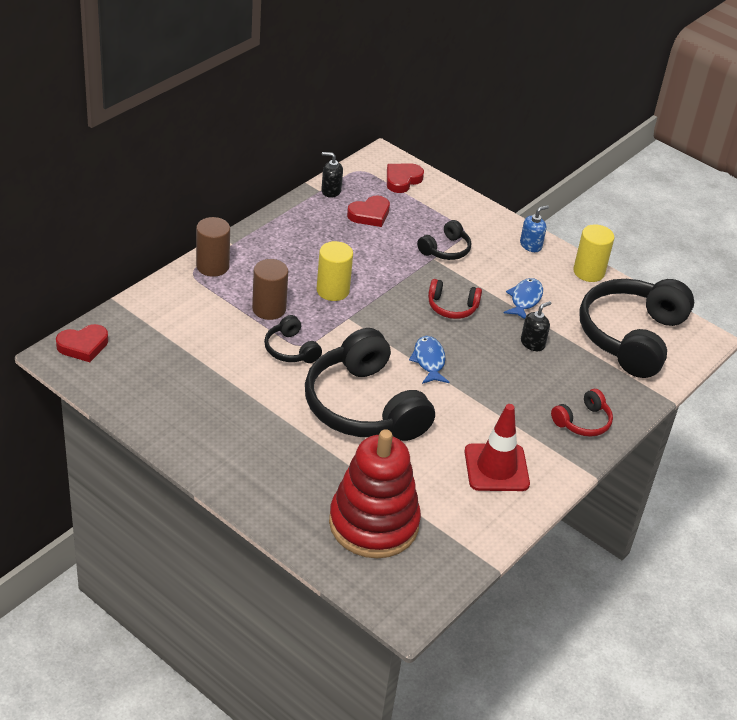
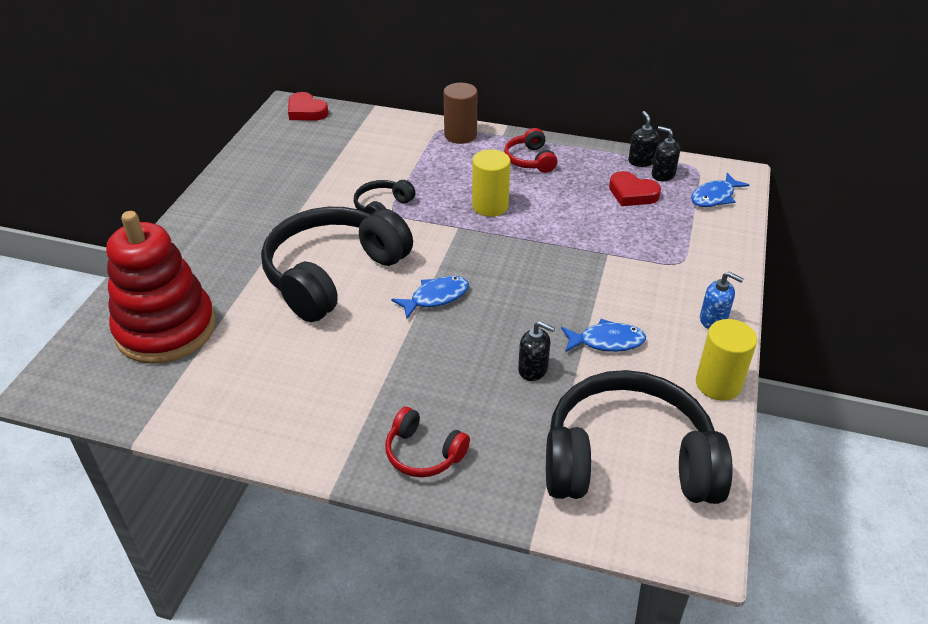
camera: 70 degrees right, 0 degrees up
(269, 309) = (429, 180): brown cylinder -> none
(356, 189) = (663, 175): none -> black soap dispenser
(402, 180) = (714, 197): red heart -> blue fish
(445, 249) = (632, 257): black headphones -> none
(452, 307) = (539, 289): red headphones -> red headphones (530, 160)
(496, 468) = (296, 397): red traffic cone -> none

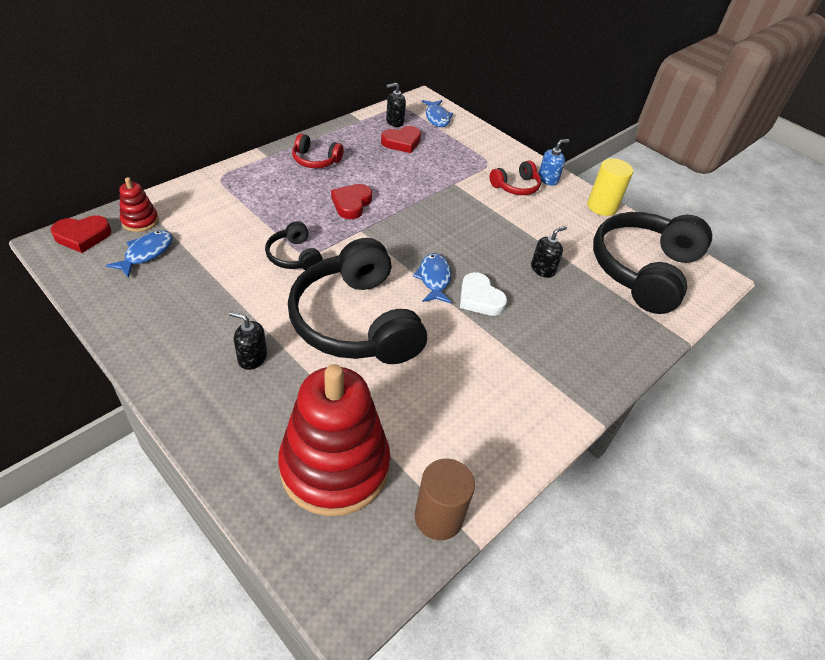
camera: 65 degrees left, 5 degrees up
(347, 123) = (140, 221): none -> red stacking toy
(423, 453) = (591, 357): red headphones -> red headphones (516, 186)
(437, 338) = (479, 298): none -> white heart
(460, 135) = (242, 174): brown cylinder -> brown cylinder (438, 517)
(490, 206) = (351, 204): yellow cylinder -> red heart
(607, 341) = (538, 227): blue fish -> blue fish (146, 253)
(641, 161) = (371, 121): black soap dispenser -> black soap dispenser (252, 358)

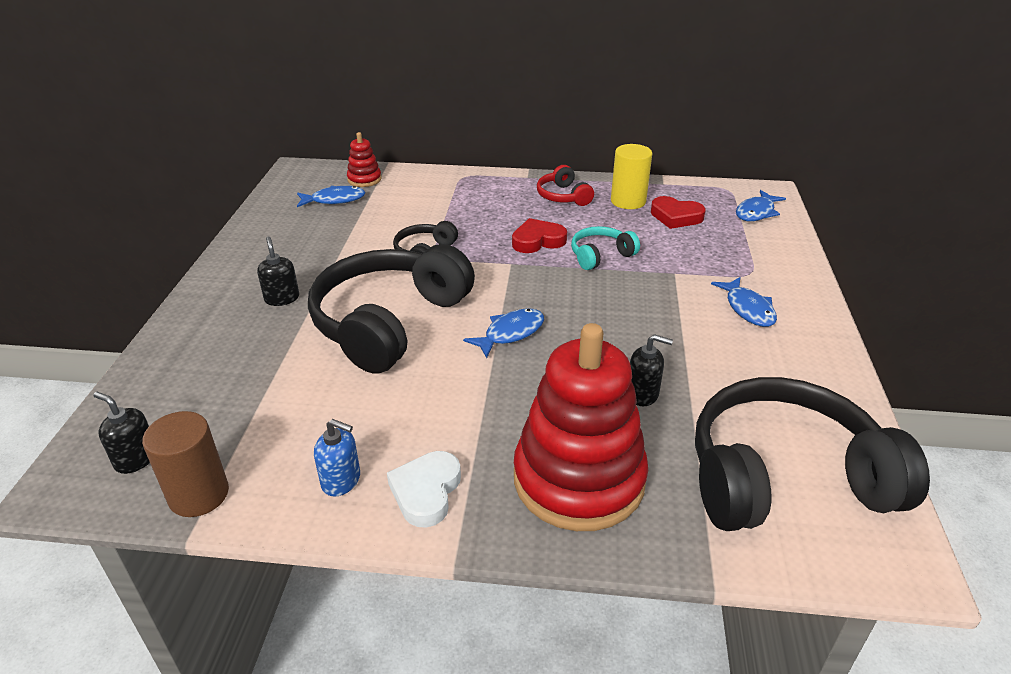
camera: 55 degrees right, 10 degrees down
(83, 236) = (317, 172): red heart -> none
(334, 466) = (205, 401): red stacking toy -> red stacking toy (578, 479)
(394, 122) = (698, 198): black soap dispenser -> black soap dispenser (136, 459)
(402, 194) = (600, 256): none -> turquoise headphones
(479, 298) = (525, 374): white heart -> white heart (426, 492)
(516, 186) = (748, 309): red headphones -> blue fish
(548, 179) = (807, 323): blue soap dispenser -> blue soap dispenser (341, 480)
(602, 206) = (842, 385): yellow cylinder -> yellow cylinder (628, 201)

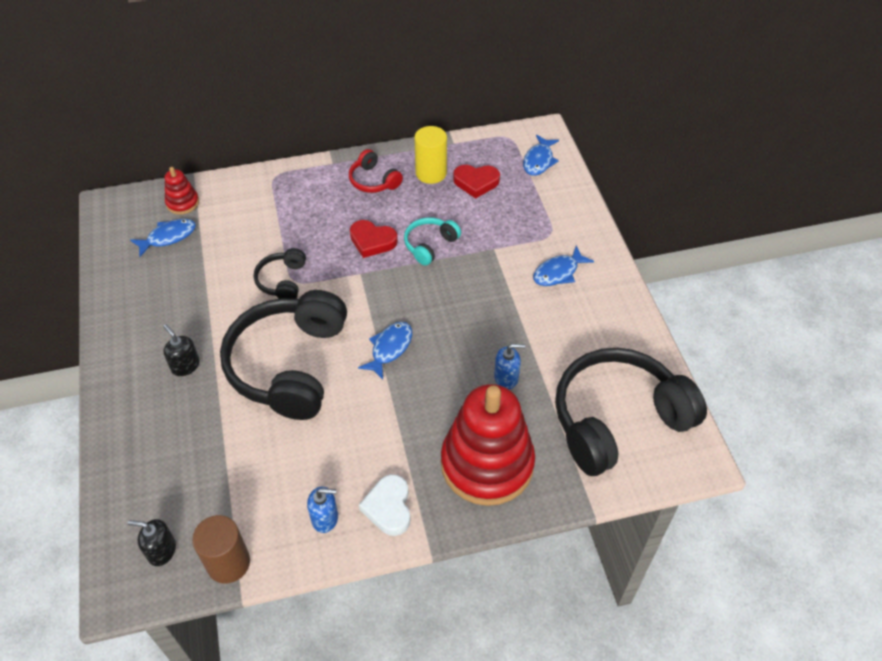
camera: 20 degrees left, 15 degrees up
(538, 241) = (372, 241): red heart -> red heart turned 120 degrees counterclockwise
(642, 394) = (506, 378): black soap dispenser -> blue soap dispenser
(748, 309) = (558, 272): blue fish -> blue fish turned 90 degrees clockwise

